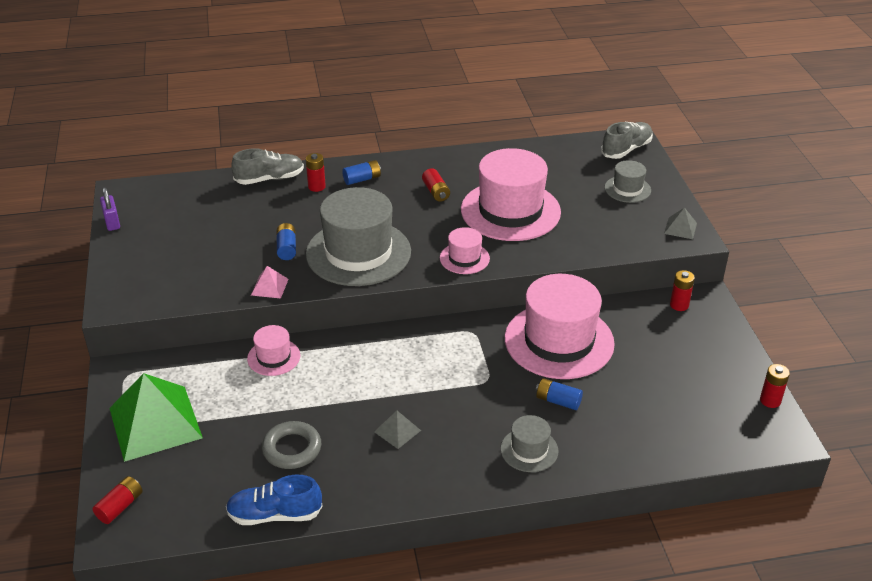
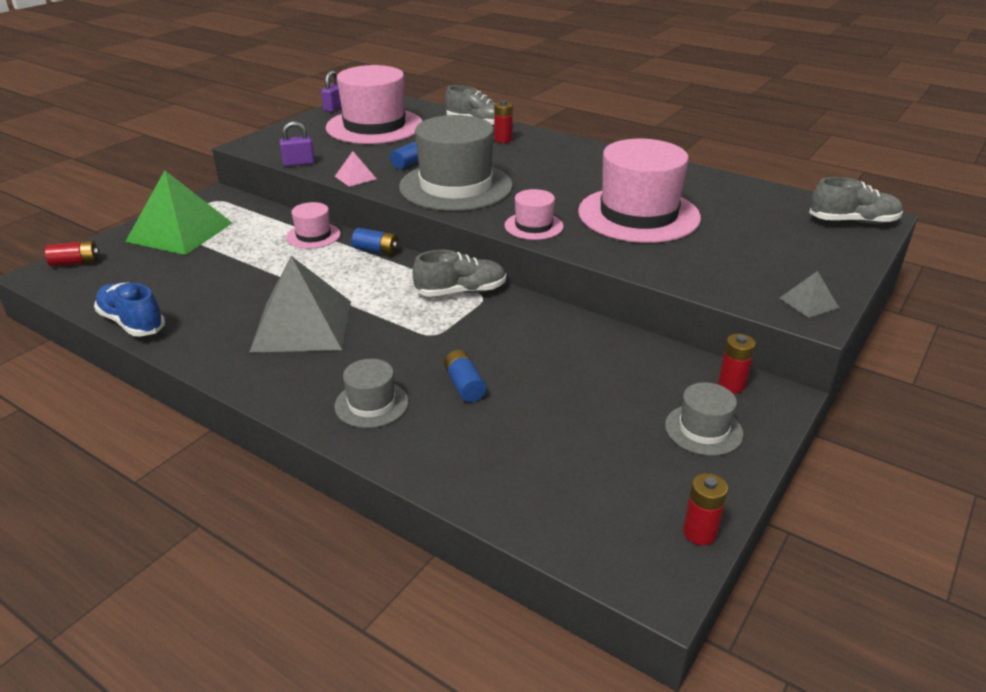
camera: 45 degrees right, 5 degrees down
(196, 299) = (298, 163): none -> purple padlock
(292, 449) = (218, 292): grey ring -> none
(362, 179) = (546, 148): blue battery -> blue battery (376, 250)
(397, 431) = (302, 325): grey pyramid -> grey pyramid, size x2.32
(436, 192) = (593, 177): red battery -> none
(453, 337) = (461, 292): none -> grey shoe
(559, 341) = (548, 344): pink hat -> pink hat (374, 126)
(627, 189) = (798, 249): grey hat -> grey hat (703, 429)

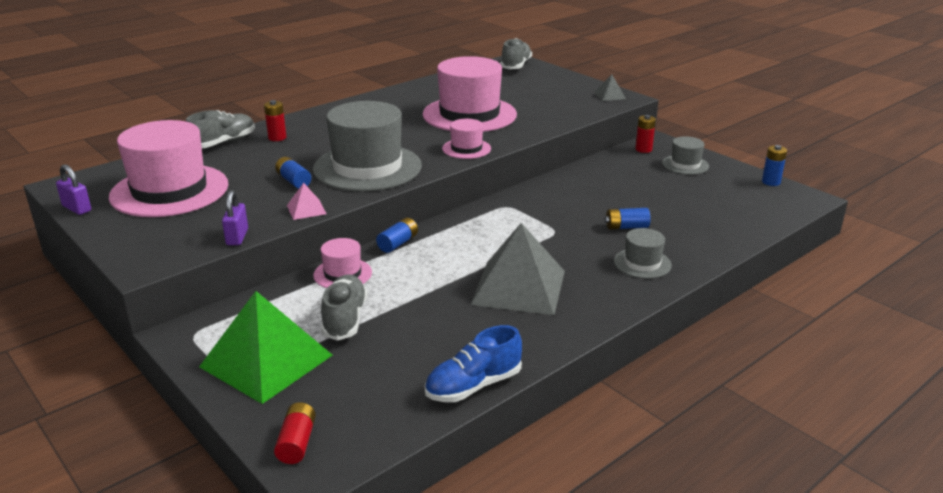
camera: 75 degrees left, 5 degrees down
(461, 292) = (494, 214): grey shoe -> grey shoe (345, 319)
(699, 533) = (771, 182): red battery -> blue battery

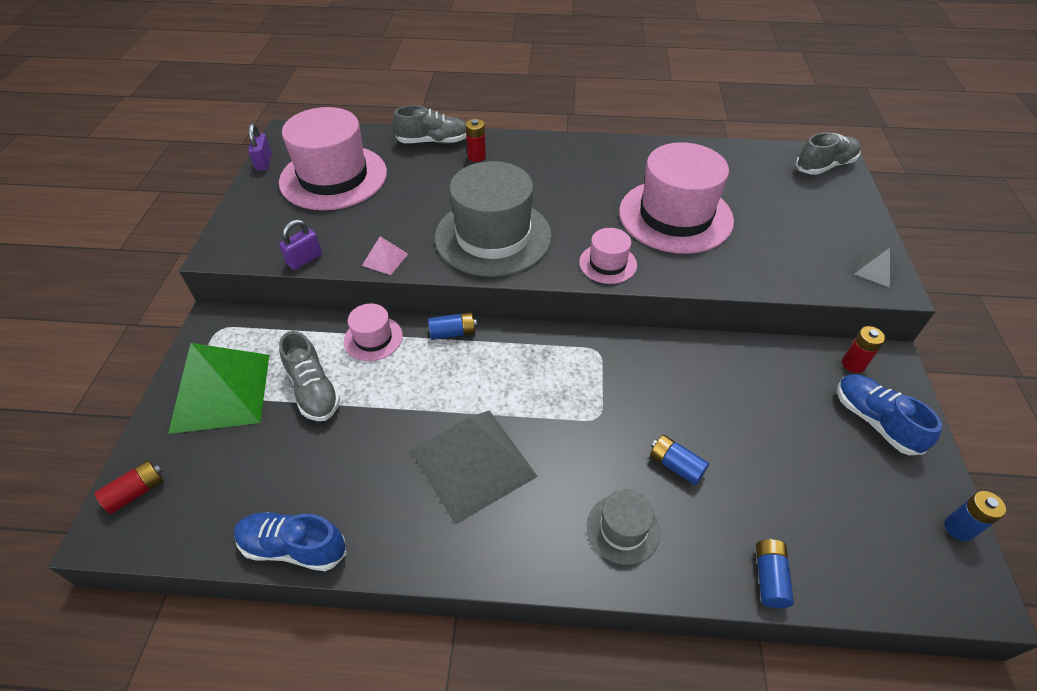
camera: 45 degrees right, 20 degrees up
(293, 181) = (420, 218): blue battery -> blue battery (769, 577)
(345, 319) = (313, 390): grey shoe -> grey shoe turned 105 degrees clockwise
(685, 165) = (875, 421): grey hat -> blue shoe

